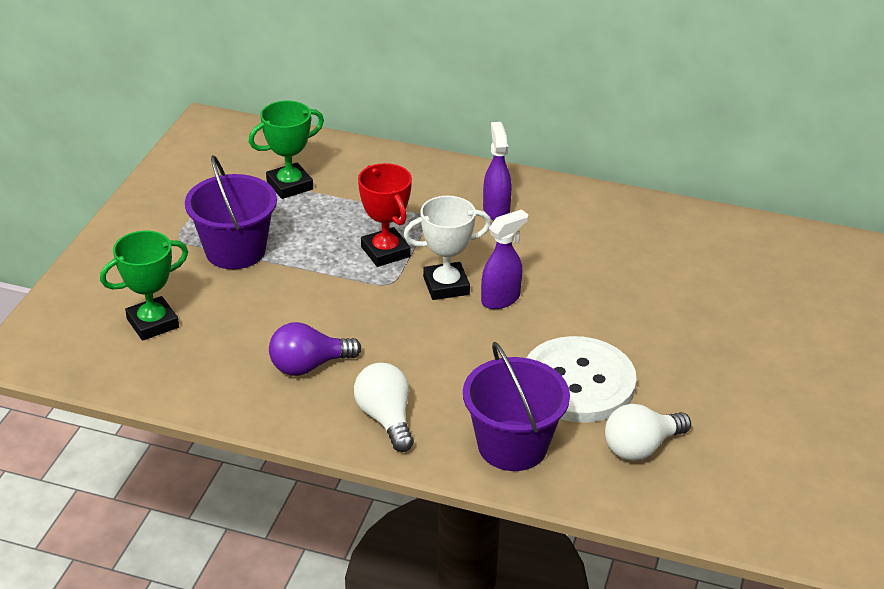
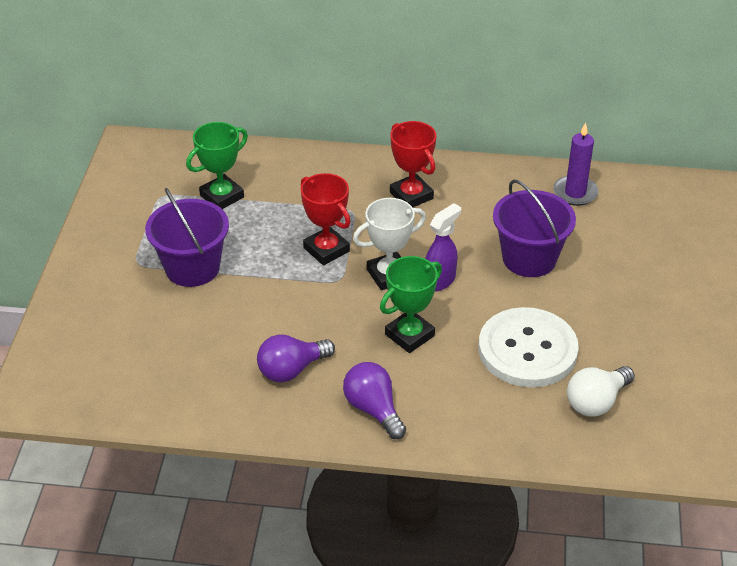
camera: 10 degrees left, 5 degrees up
(152, 323) = (139, 350): green trophy -> green trophy (409, 335)
(386, 418) = (373, 409): white light bulb -> purple light bulb
(496, 210) = (411, 195): purple spray bottle -> red trophy
(512, 446) = (489, 418): purple bucket -> purple bucket (529, 258)
(682, 230) = (575, 193): none -> purple candle

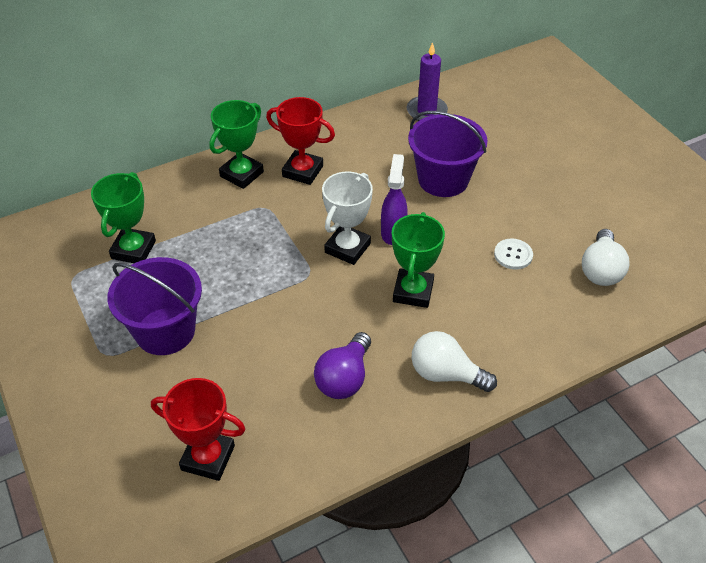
camera: 35 degrees left, 5 degrees up
(326, 250) = (274, 252): red trophy -> red trophy (208, 458)
(358, 175) = (241, 174): none -> green trophy
(373, 409) = (446, 374): purple light bulb -> white light bulb
(527, 350) = (513, 255): white button -> white button, size x0.41

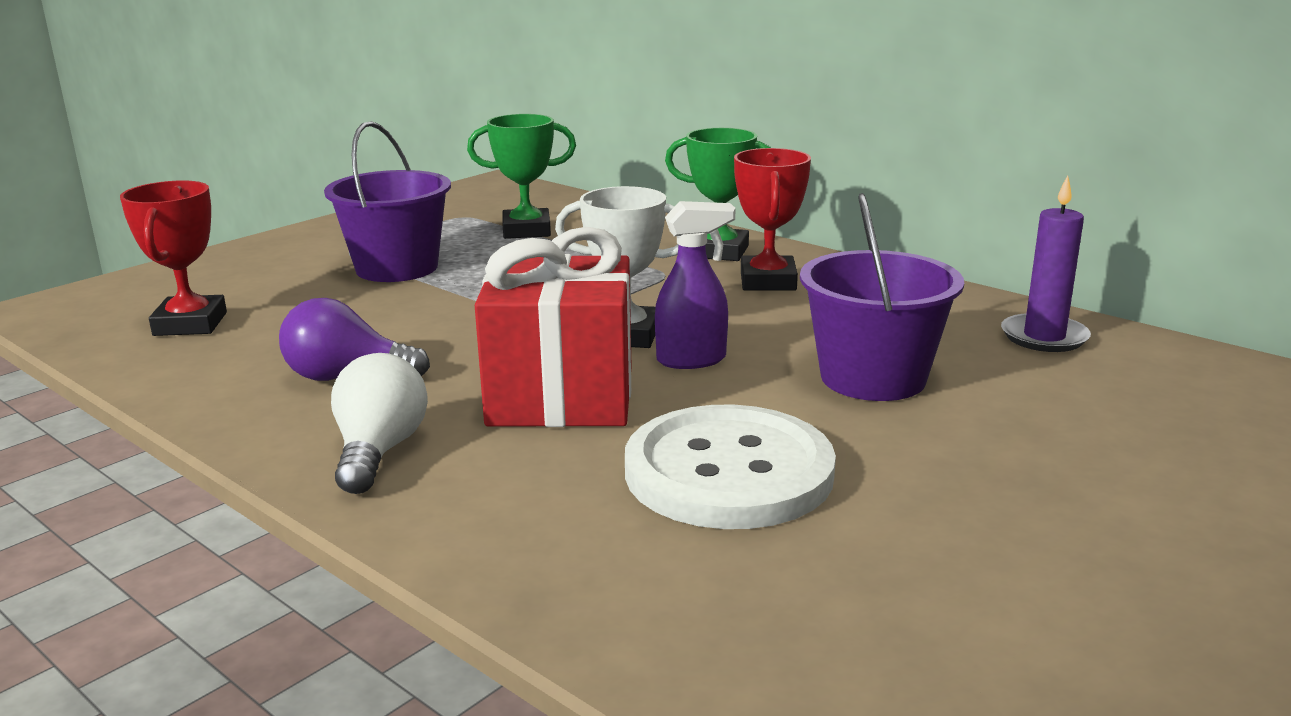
camera: 70 degrees right, 25 degrees down
(413, 292) = (561, 396): green trophy -> red gift
(513, 255) = (728, 472): white button -> white button, size x2.45
(600, 270) = (771, 585): white light bulb -> none

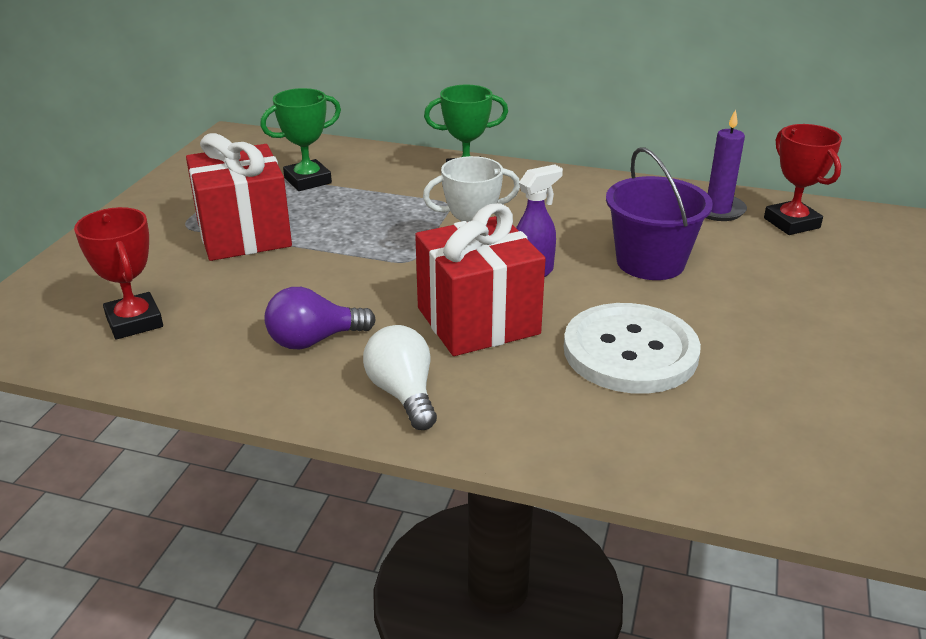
camera: 25 degrees left, 10 degrees up
(397, 268) = (244, 235): purple bucket -> red gift
(768, 281) = (521, 197): red trophy -> red trophy (791, 223)

